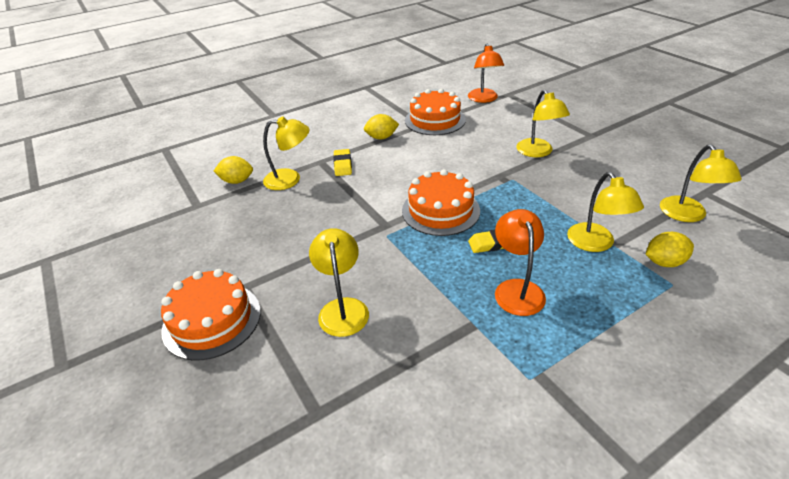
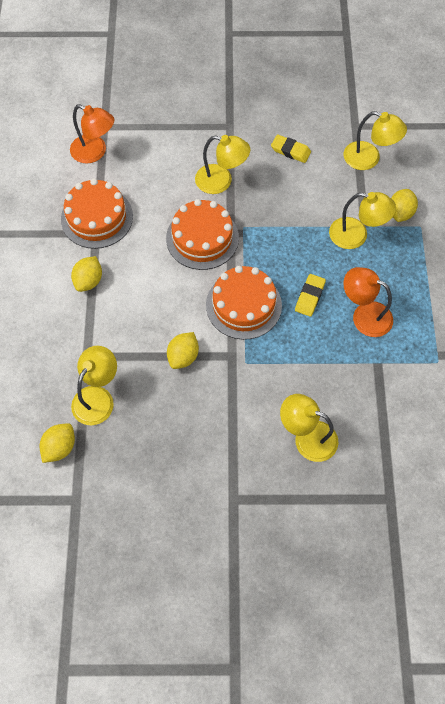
camera: 60 degrees left, 25 degrees up
(212, 320) = (257, 537): orange cake -> orange cake (202, 238)
(343, 165) = (111, 340): yellow eraser -> yellow eraser (290, 151)
(360, 201) = (183, 356): none -> yellow lemon

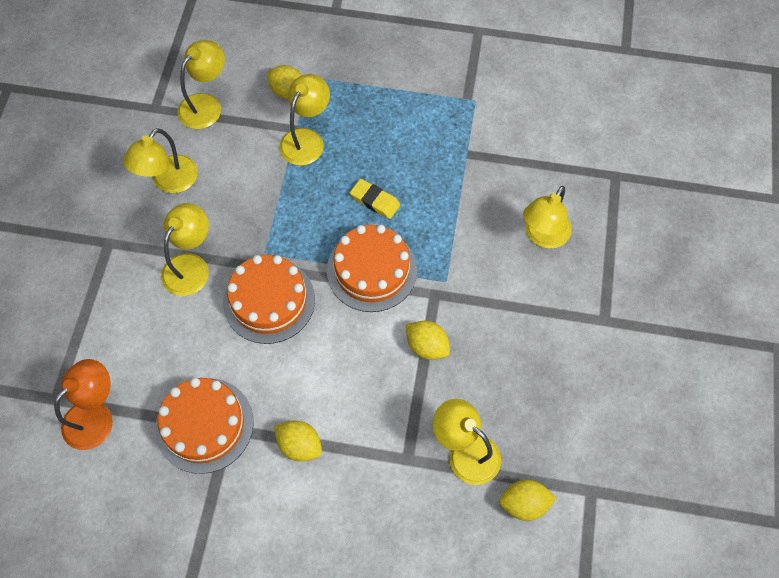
camera: 80 degrees left, 0 degrees up
(60, 447) = (524, 503): yellow lemon -> yellow lemon turned 45 degrees counterclockwise
(290, 151) = (169, 182): yellow eraser -> yellow lamp
(364, 315) = (409, 153): orange lamp -> none

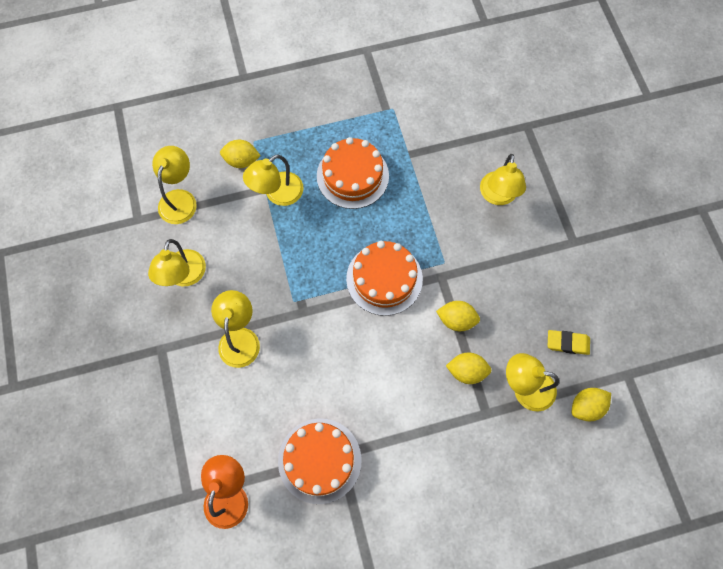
camera: 25 degrees left, 5 degrees up
(269, 301) = (317, 338): orange cake -> orange cake (352, 176)
(300, 445) = (401, 441): yellow lemon -> yellow lemon (466, 371)
(306, 139) = (277, 194): yellow lamp -> yellow lamp turned 135 degrees counterclockwise
(375, 201) = (358, 222): yellow eraser -> yellow eraser (567, 343)

